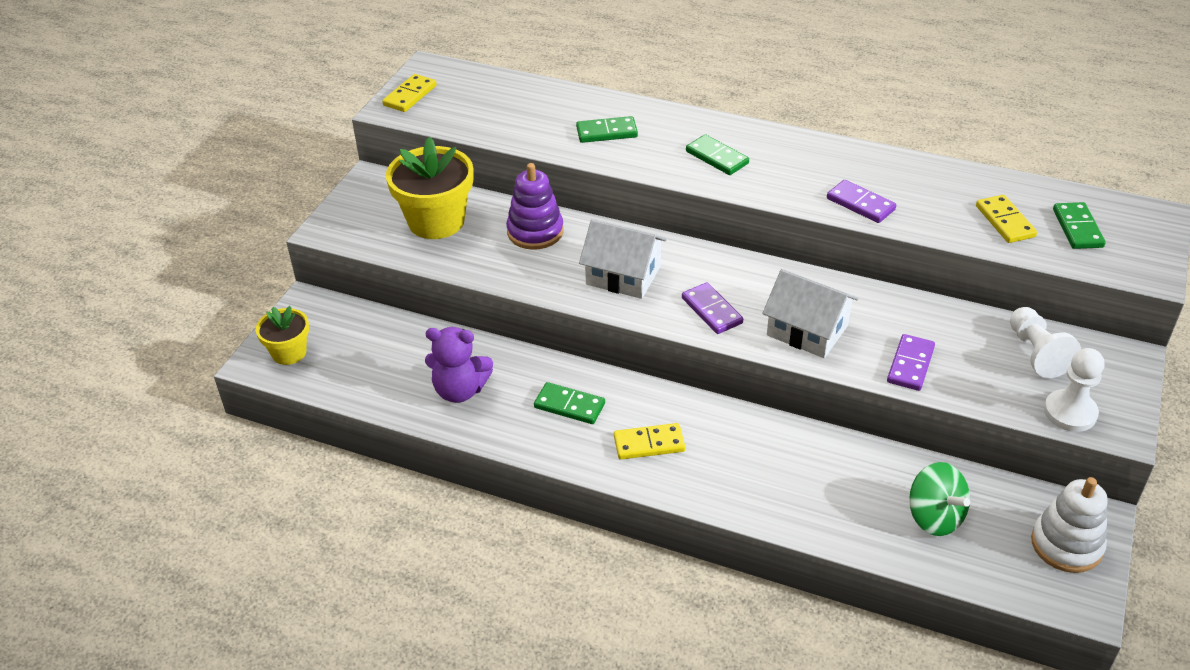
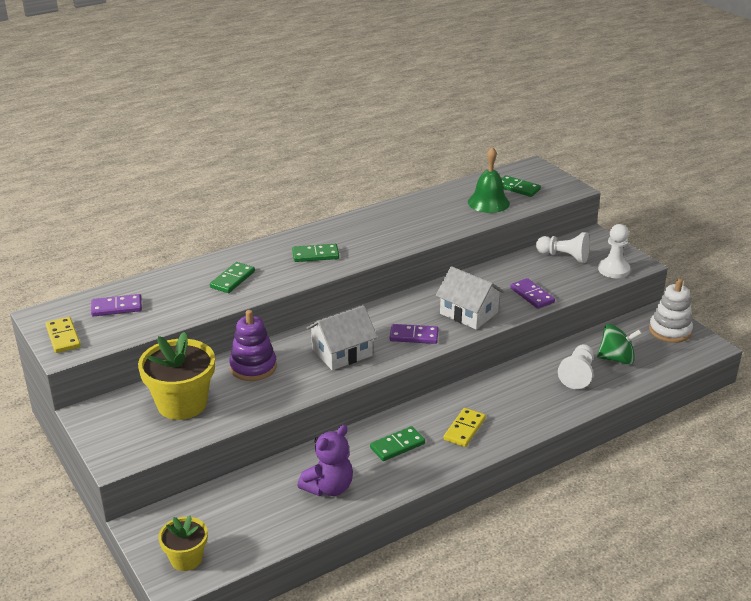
camera: 55 degrees left, 10 degrees down
(807, 330) = (469, 313): white house -> white house turned 60 degrees clockwise
(858, 494) = (577, 374): none -> white pawn
(860, 204) = (420, 233): purple domino -> purple domino (116, 307)
(1005, 221) = (488, 202): yellow domino -> green bell

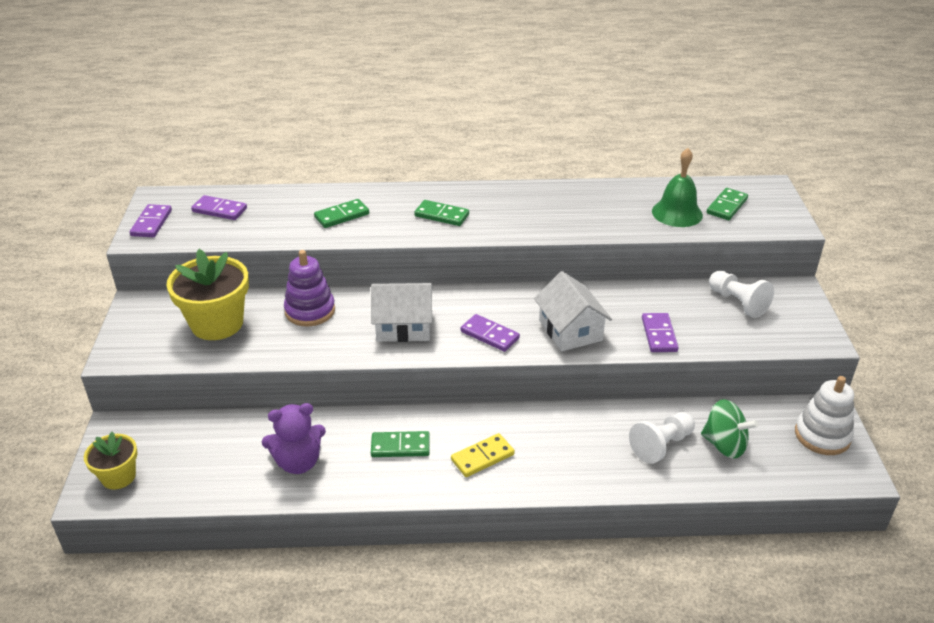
camera: 30 degrees right, 5 degrees up
(63, 337) = (151, 223): yellow domino -> purple domino
(518, 188) = (727, 206): green domino -> green domino turned 60 degrees clockwise
(613, 270) = (785, 337): white pawn -> none

